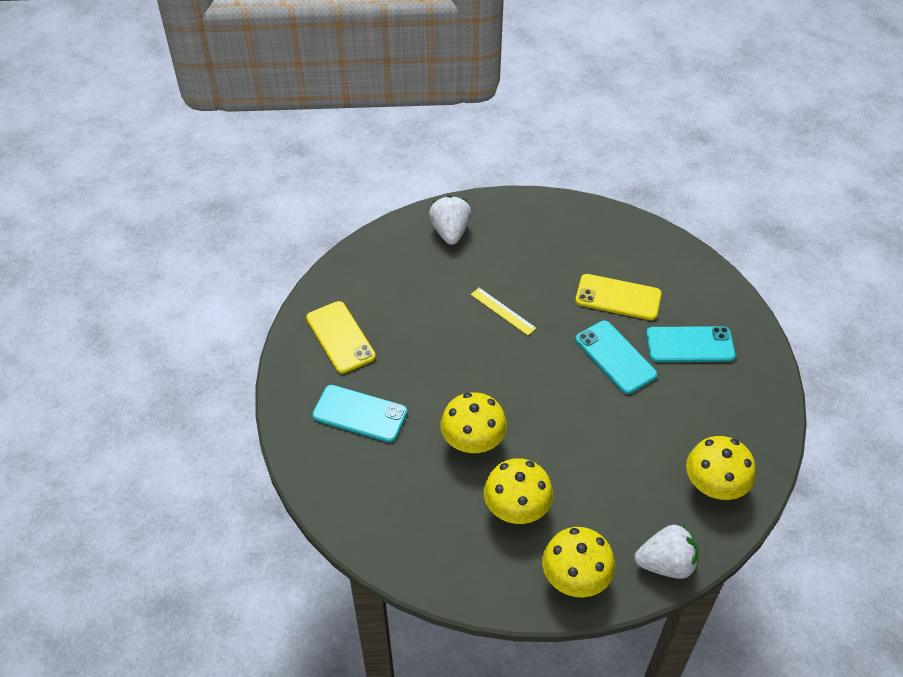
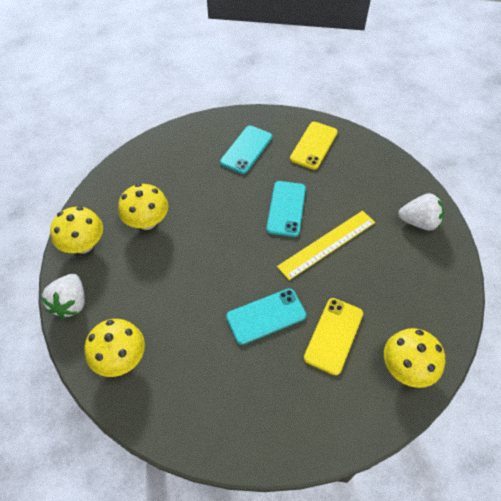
camera: 100 degrees right, 5 degrees up
(340, 337) = (314, 145): yellow phone -> yellow phone turned 45 degrees counterclockwise
(473, 441) = (208, 206): yellow mushroom -> yellow mushroom (406, 368)
(503, 311) = (327, 244): yellow ruler -> yellow ruler, size x1.78
(690, 345) = (269, 383): turquoise phone -> turquoise phone (286, 208)

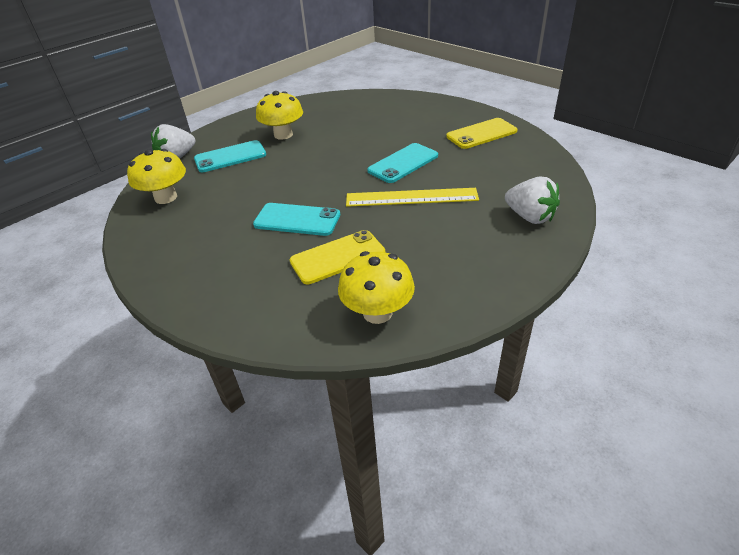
camera: 40 degrees right, 15 degrees down
(84, 245) = (226, 132): yellow mushroom -> none
(246, 149) = (415, 119): turquoise phone -> turquoise phone (230, 157)

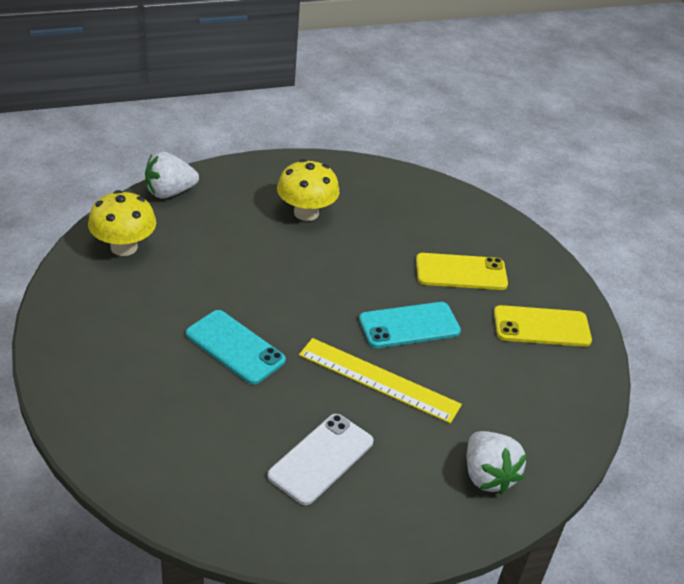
camera: 20 degrees right, 0 degrees up
(230, 157) = (225, 219): turquoise phone -> none
(337, 257) = (241, 418): yellow phone -> yellow phone (461, 272)
(377, 312) = (230, 504): yellow mushroom -> none
(416, 255) = (321, 459): none -> white phone

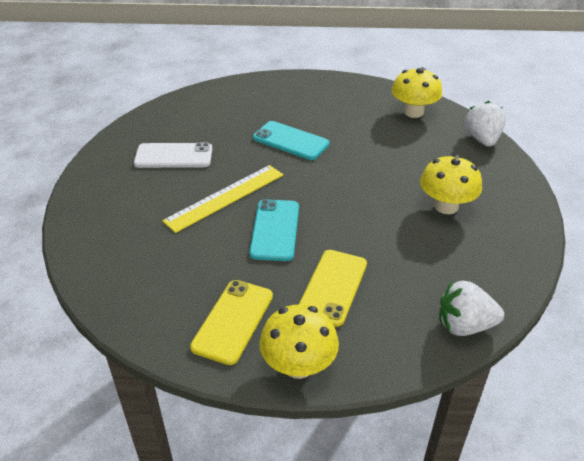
camera: 115 degrees right, 0 degrees up
(235, 347) = (290, 141): turquoise phone -> turquoise phone turned 60 degrees clockwise
(321, 459) = (173, 156): white phone -> white phone turned 60 degrees counterclockwise
(487, 476) = (105, 225): white strawberry -> white strawberry (464, 325)
(555, 278) = (298, 365): none -> yellow mushroom

